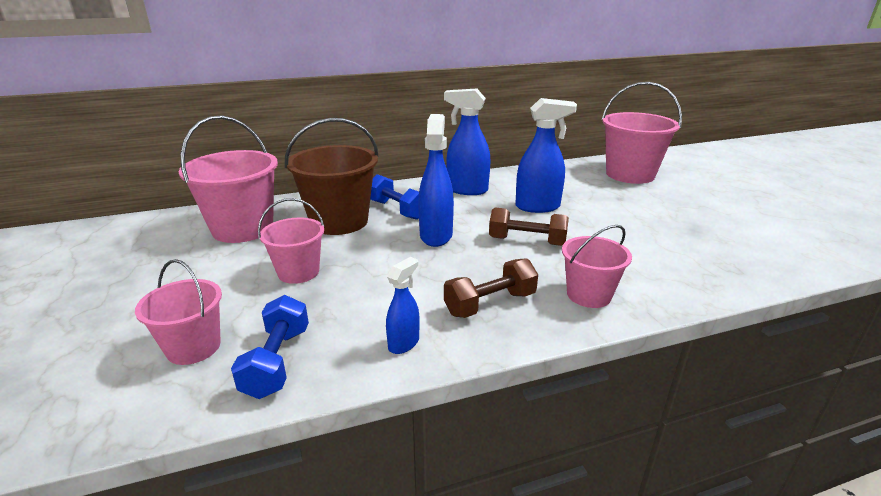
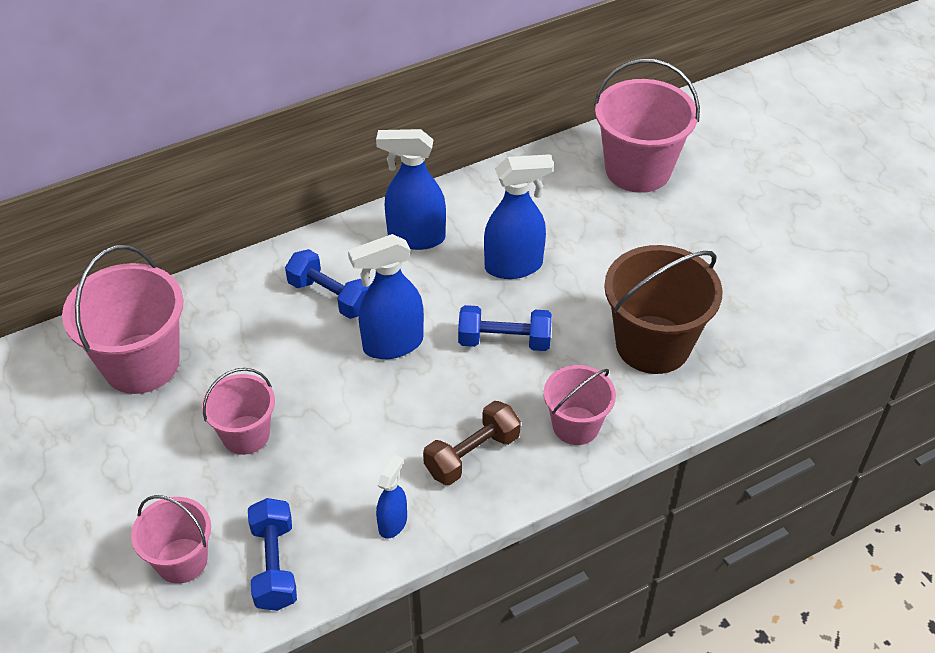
camera: 10 degrees left, 20 degrees up
(339, 221) = (261, 332): brown bucket -> brown bucket (652, 344)
(436, 235) = (392, 344): blue spray bottle -> blue spray bottle turned 105 degrees counterclockwise
(527, 241) = (504, 341): brown dumbbell -> blue dumbbell

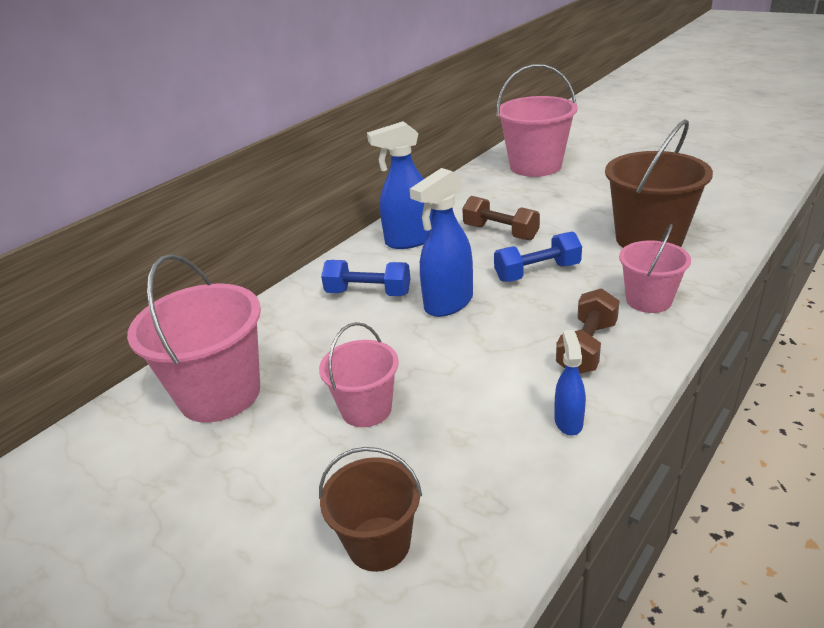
camera: 20 degrees left, 15 degrees down
(181, 560) = (379, 543): pink bucket -> brown bucket
(274, 565) = (484, 504): blue dumbbell -> none
(514, 266) = (500, 232): blue spray bottle -> brown dumbbell

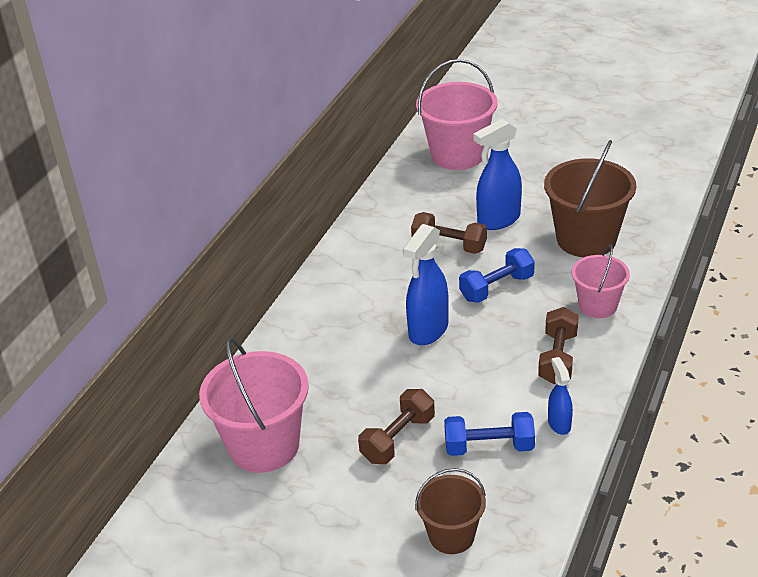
camera: 15 degrees left, 5 degrees up
(366, 409) = (398, 439): pink bucket -> brown dumbbell
(368, 293) = (349, 329): blue dumbbell -> blue dumbbell (489, 447)
(409, 241) = (363, 265): blue spray bottle -> blue spray bottle (498, 220)

